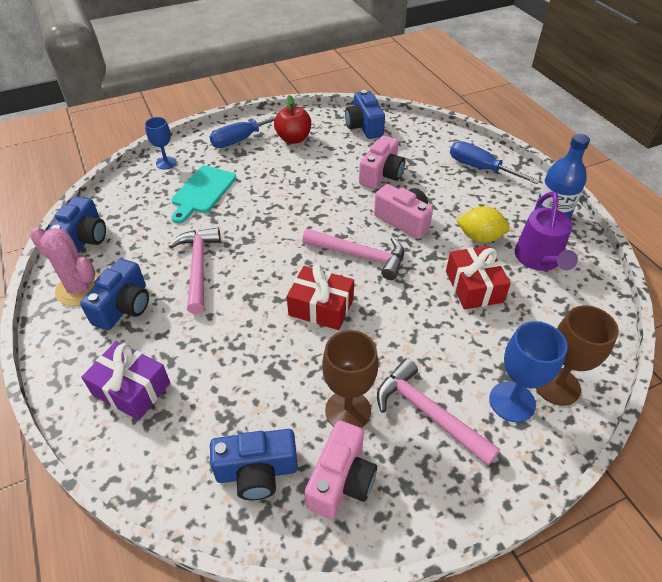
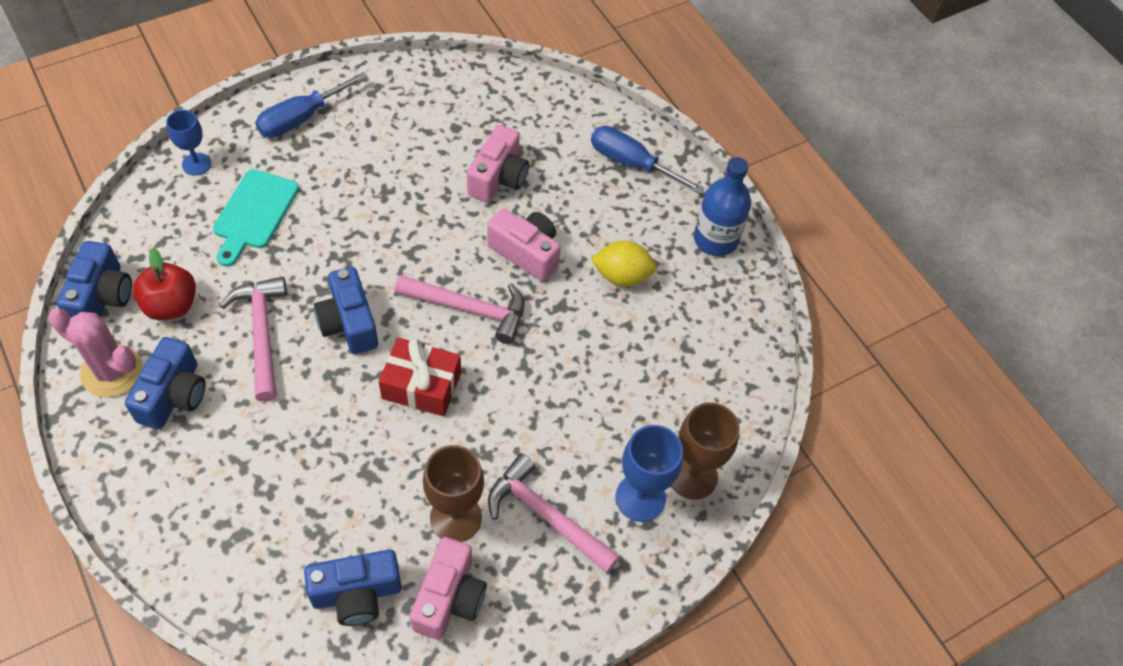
camera: 10 degrees left, 10 degrees up
(131, 389) = (200, 504): purple gift -> none
(293, 139) = (375, 116): red apple -> red apple (171, 305)
(364, 126) = (475, 91): blue camera -> blue camera (349, 323)
(473, 286) = (609, 349): red gift -> none
(539, 260) = (692, 307): purple watering can -> none

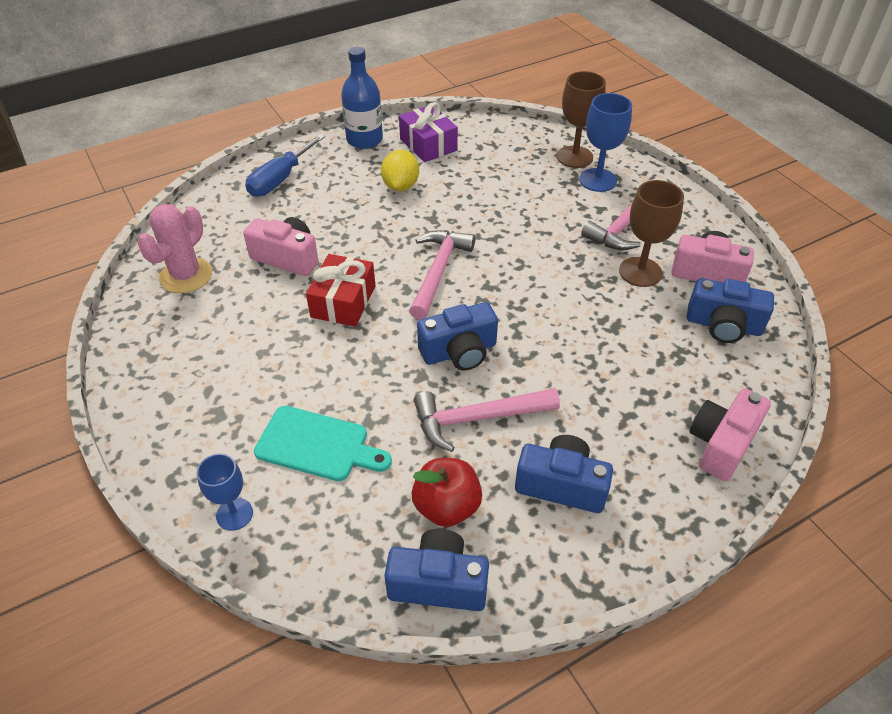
camera: 85 degrees left, 10 degrees down
(112, 371) = (540, 551): pink cactus -> pink cactus (186, 275)
(301, 118) = (178, 417): blue screwdriver -> none
(357, 594) = (723, 325): blue camera -> blue camera turned 120 degrees clockwise
(421, 385) = (521, 298): red gift -> red gift (343, 301)
(526, 252) = (376, 239): pink camera -> pink camera (721, 444)
(709, 306) = (428, 145): none -> purple gift

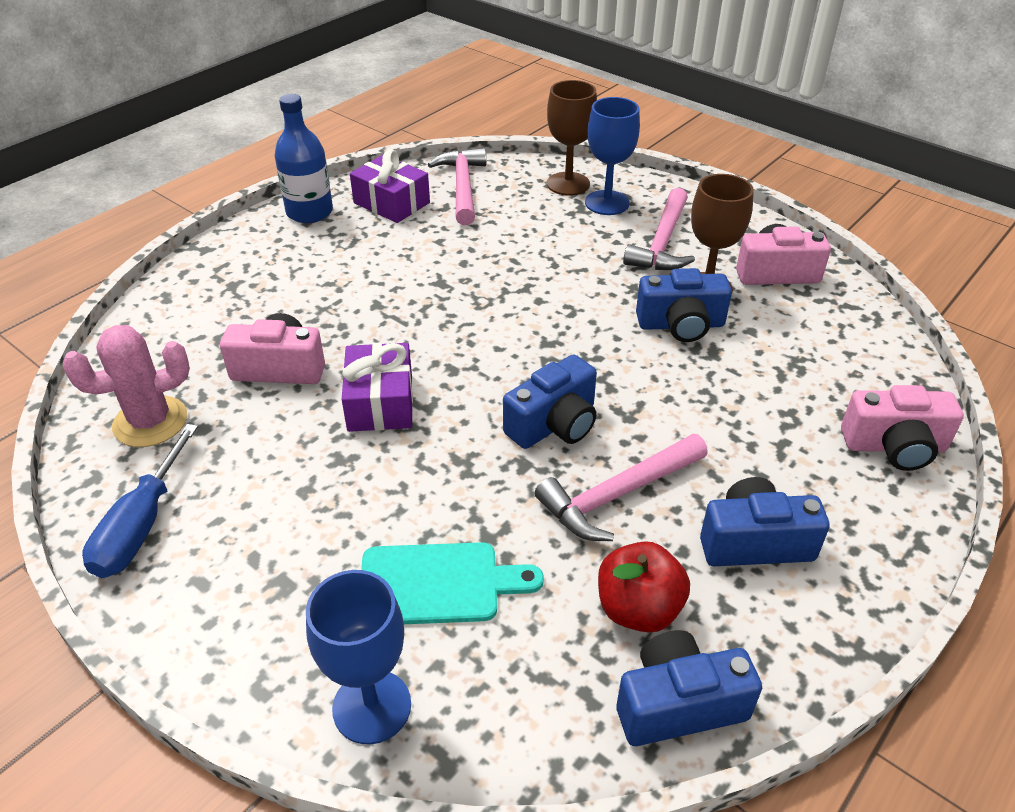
camera: 20 degrees left, 5 degrees down
(186, 275) = (150, 422): pink cactus -> pink cactus turned 60 degrees clockwise
(234, 514) = (372, 706): blue goblet -> blue goblet, size x1.53
(280, 179) = (223, 278): blue screwdriver -> blue screwdriver (141, 526)
(343, 301) = (380, 402): red gift -> purple gift
(400, 186) = (382, 255): yellow lemon -> none
(438, 272) = (480, 340): pink hammer -> pink hammer (462, 187)
(721, 444) = (894, 446): pink camera -> pink camera turned 105 degrees counterclockwise
(723, 325) = (823, 323): blue camera -> blue camera (681, 325)

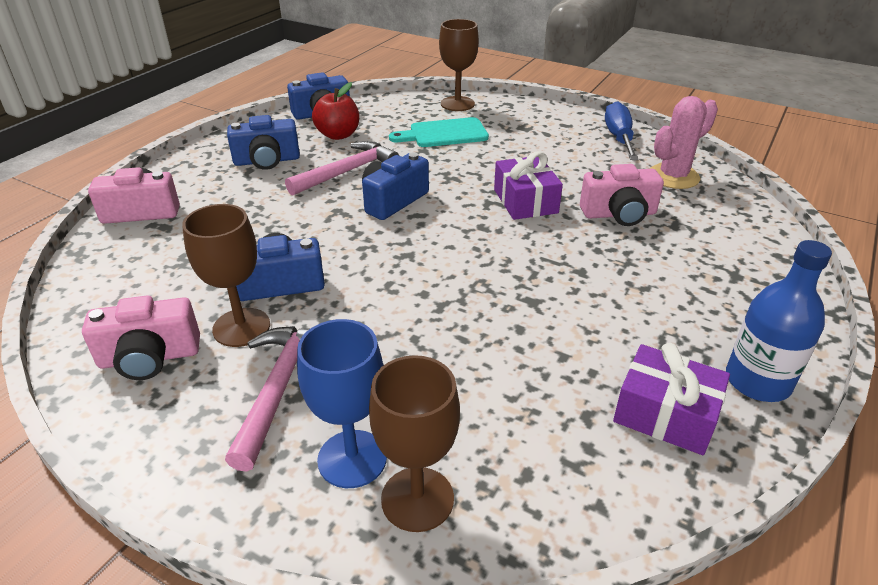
camera: 170 degrees right, 5 degrees down
(372, 706) = (457, 104): blue goblet -> brown goblet
(462, 187) = (584, 465): pink hammer -> none

